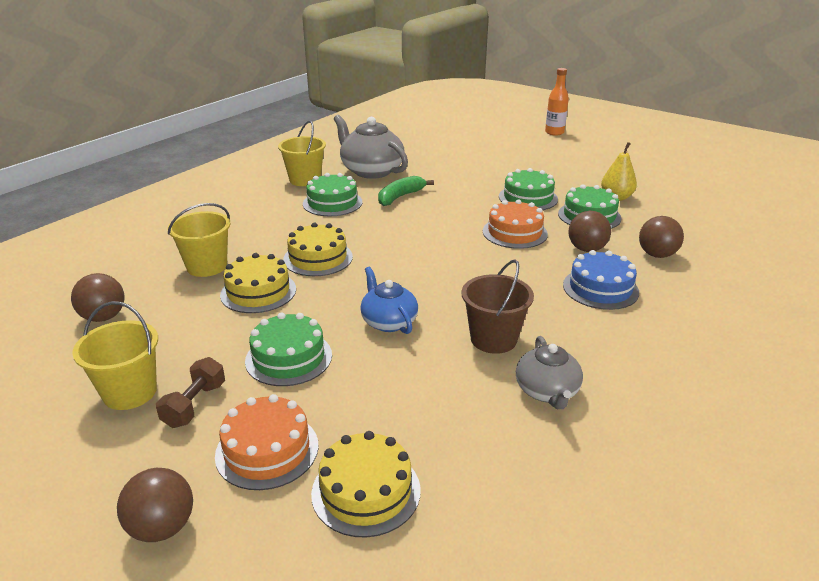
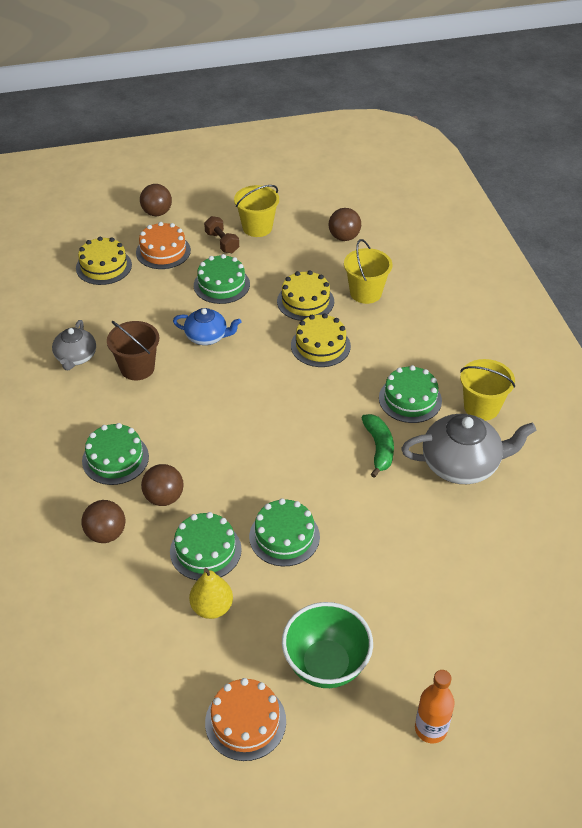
camera: 130 degrees right, 15 degrees up
(514, 232) = (236, 475): orange cake -> orange cake (245, 721)
(547, 391) = (76, 357): grey teapot -> grey teapot turned 120 degrees counterclockwise
(576, 160) = (326, 665): none -> green bowl
(600, 288) = (115, 458): blue cake -> green cake

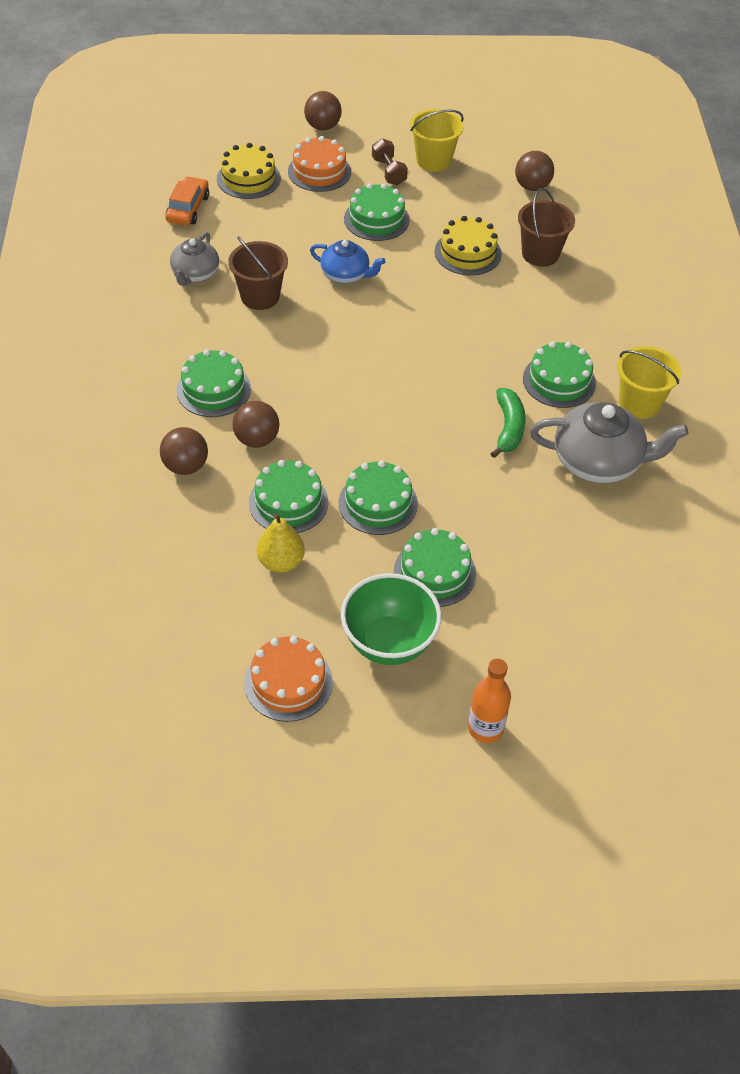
camera: 10 degrees right, 5 degrees up
(57, 301) = (188, 208): none -> orange car
(320, 346) = (472, 305): yellow cake -> none
(349, 591) = (434, 572): none -> green cake
(365, 293) = (540, 254): yellow bucket -> brown bucket

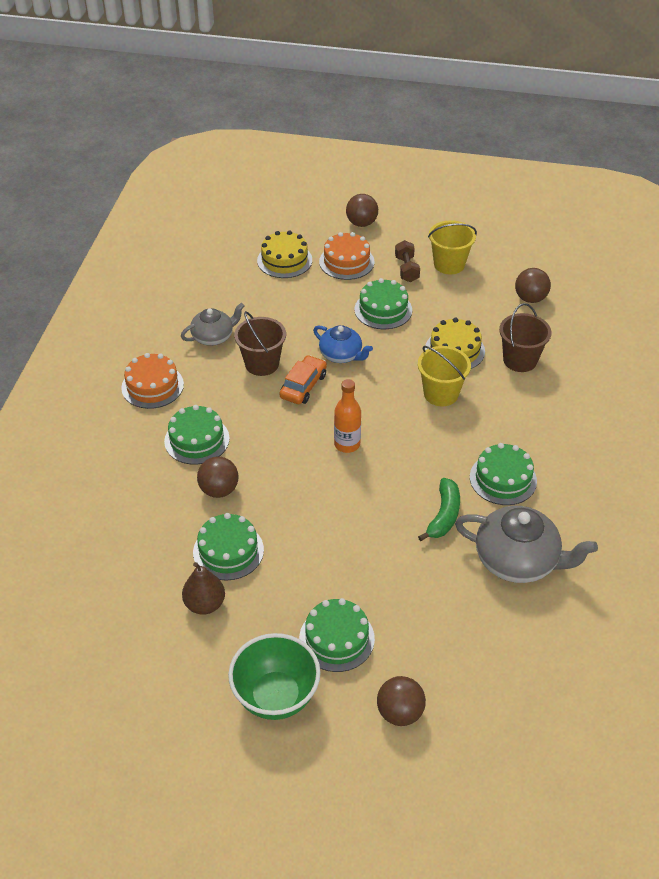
camera: 15 degrees right, 5 degrees down
(186, 466) = (151, 504): brown ball -> brown ball (400, 712)
(188, 208) = (226, 279): orange car -> orange car (303, 386)
(195, 274) = (213, 337): grey teapot -> grey teapot turned 150 degrees counterclockwise
(281, 562) = (205, 604): yellow pear -> brown pear
(288, 682) = (176, 716): orange cake -> orange cake (152, 386)
(378, 503) = (306, 565): green cake -> none
(485, 728) = (338, 796): orange bottle -> orange bottle (347, 444)
(639, 403) = (572, 511): yellow bucket -> yellow bucket (441, 394)

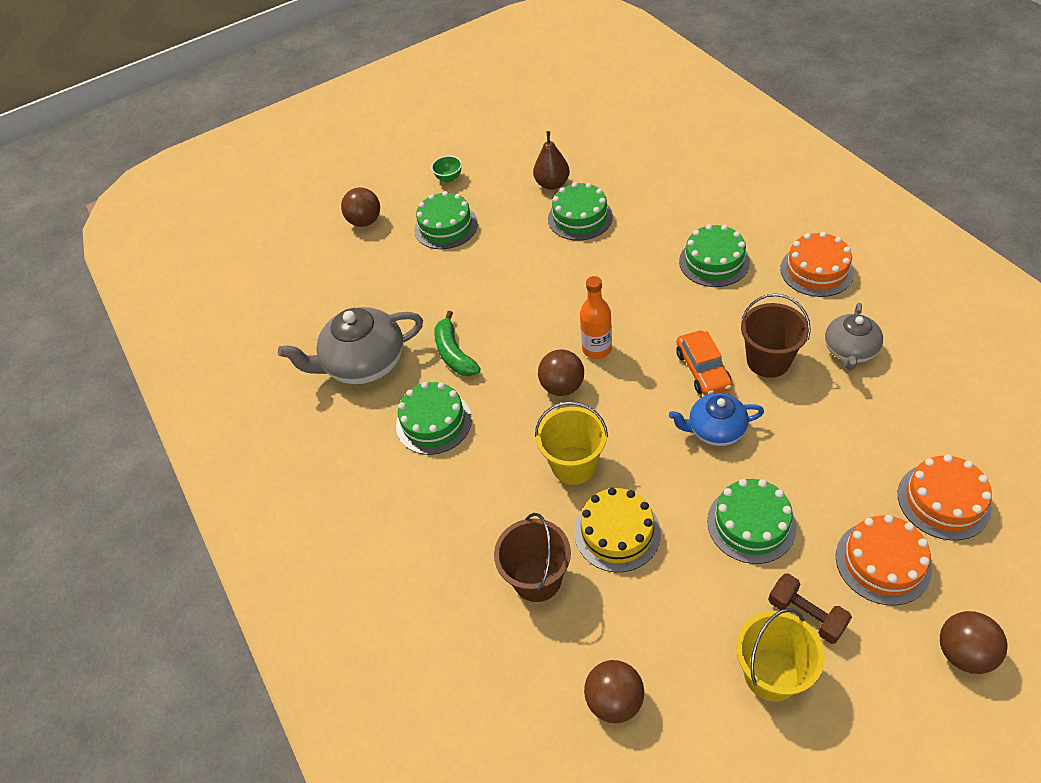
camera: 145 degrees right, 5 degrees up
(219, 490) = (643, 244): brown ball -> brown ball (562, 386)
(276, 696) = (449, 178): green bowl -> green bowl, size x0.44
(284, 260) = (943, 501): yellow cake -> orange cake

